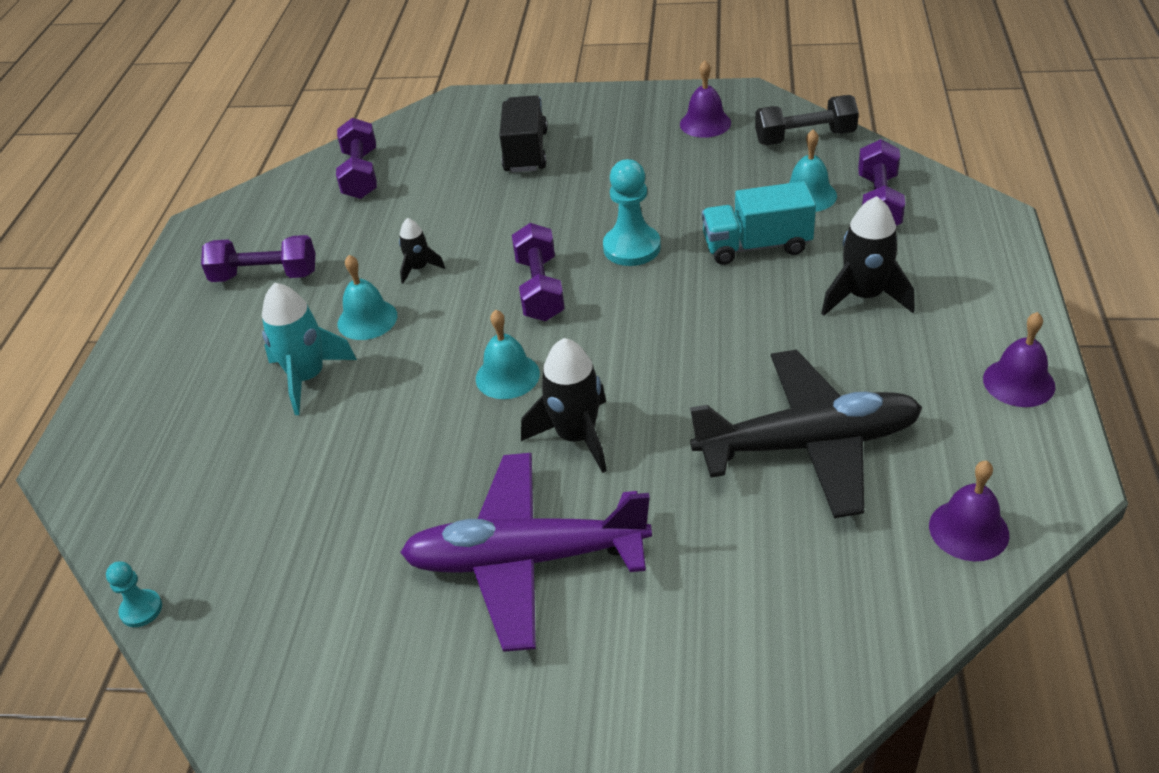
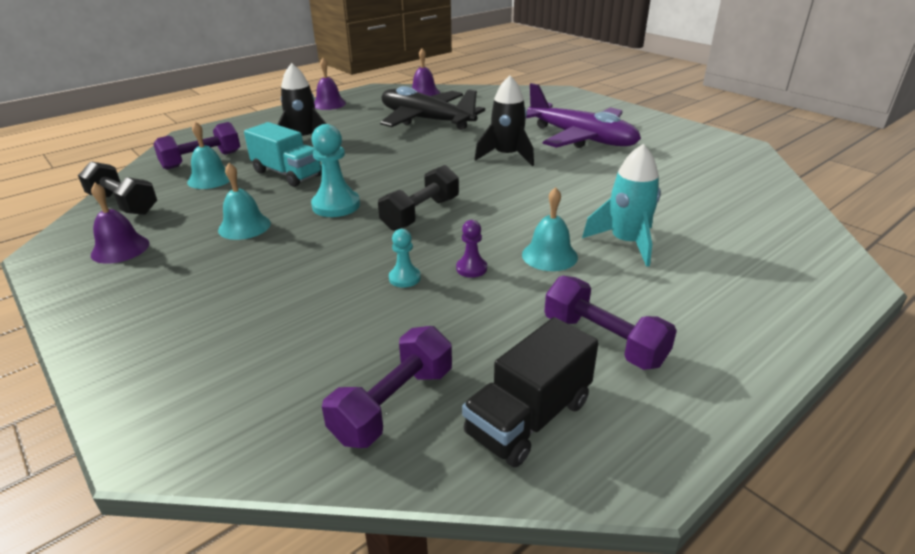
camera: 140 degrees left, 10 degrees down
(141, 609) = (794, 191): turquoise pawn -> turquoise pawn (404, 278)
(419, 268) = (471, 268): black rocket -> purple pawn
(507, 376) = (504, 187): turquoise bell -> turquoise bell (244, 226)
(526, 152) = (243, 314): black truck -> black truck (529, 418)
(540, 289) = (420, 214): purple dumbbell -> black dumbbell

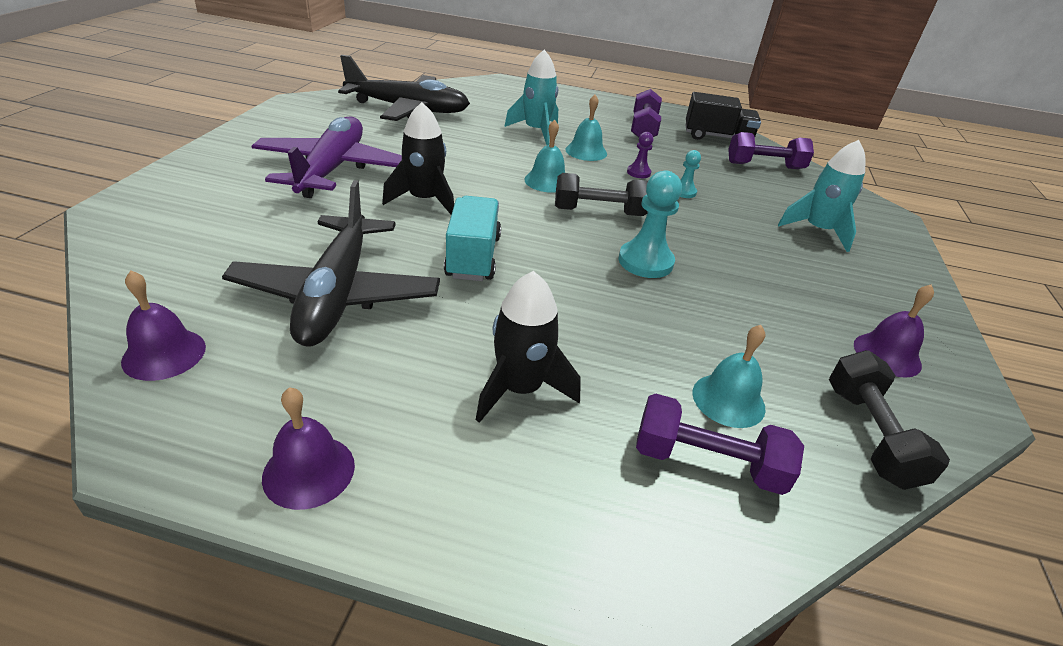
camera: 130 degrees left, 5 degrees up
(235, 330) = (817, 230): none -> turquoise rocket
(244, 226) = (749, 297): turquoise bell -> turquoise bell (547, 181)
(287, 174) = (632, 335): turquoise truck -> turquoise truck (473, 257)
(716, 187) = (408, 109): none -> black plane

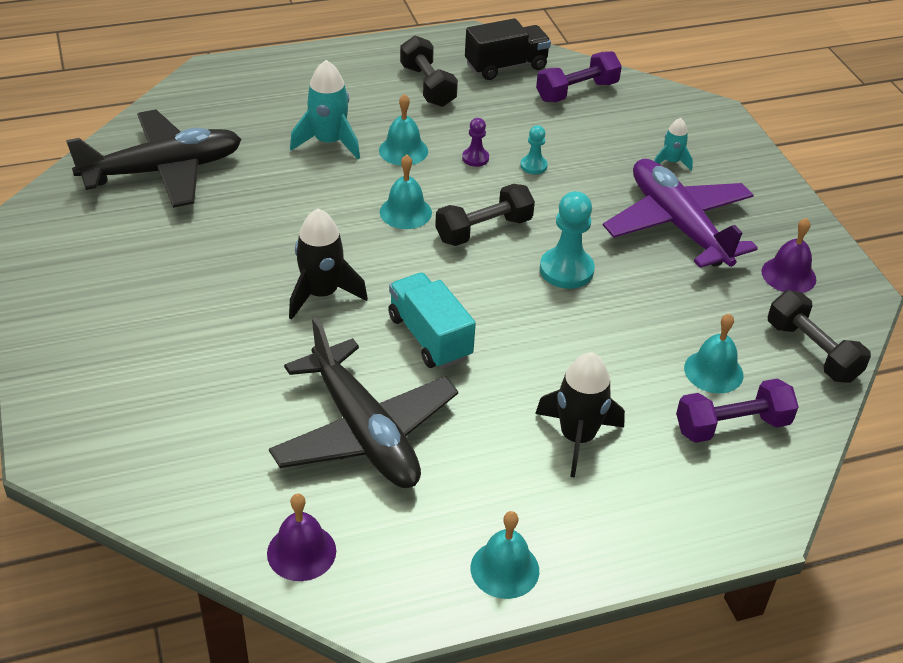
camera: 30 degrees left, 5 degrees up
(309, 471) = (504, 569): purple bell -> turquoise bell
(332, 169) = (191, 299): purple plane -> purple plane (678, 225)
(643, 128) = (427, 86): purple dumbbell -> black dumbbell
(817, 230) = (671, 162): turquoise rocket -> turquoise rocket, size x0.56

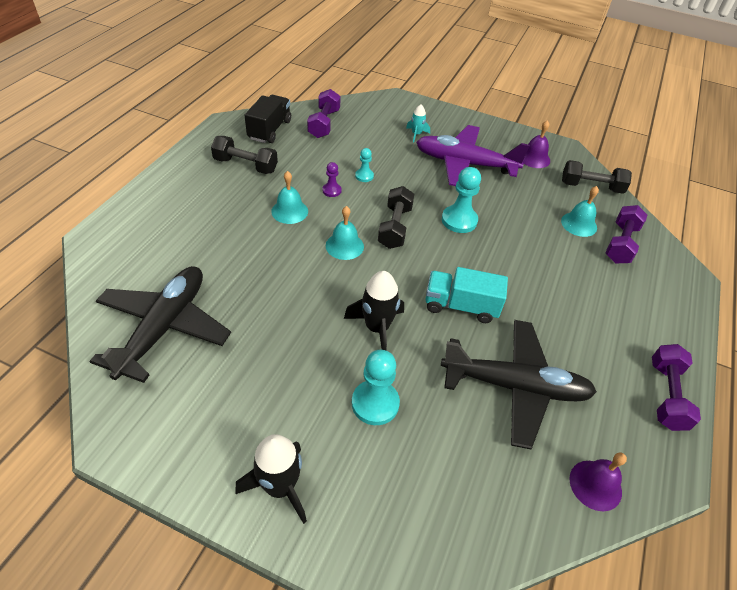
camera: 50 degrees left, 5 degrees up
(227, 342) = (375, 403): none -> turquoise pawn
(329, 142) = (241, 234): turquoise rocket -> none
(504, 569) = (666, 395): turquoise bell -> purple dumbbell
(577, 438) = (588, 301): black rocket -> black rocket (280, 487)

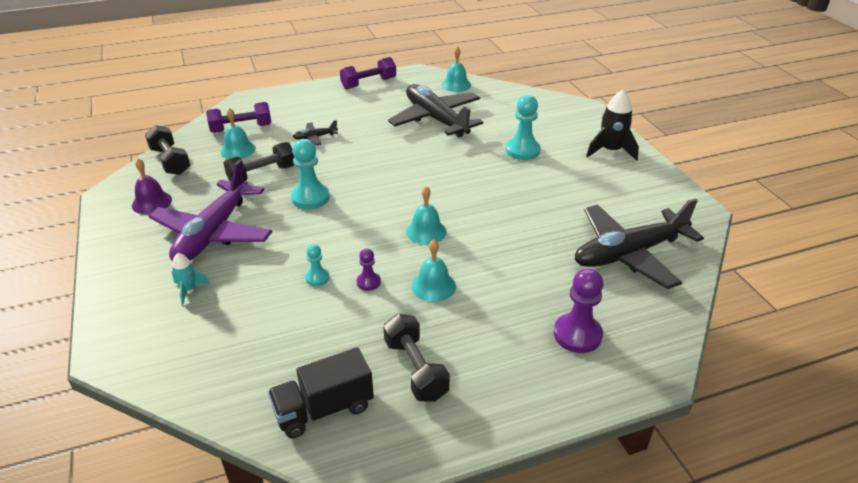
camera: 130 degrees left, 10 degrees down
(164, 234) = (577, 334): none -> purple pawn
(324, 123) = (250, 373): purple dumbbell -> none
(377, 328) = (474, 176): black rocket -> none
(395, 227) = (366, 221): black dumbbell -> black dumbbell (262, 174)
(461, 306) = (404, 158): turquoise truck -> none
(465, 164) = (213, 233): purple plane -> purple plane turned 45 degrees clockwise
(560, 276) = (315, 137): none -> black plane
(595, 485) = (456, 85): purple bell -> turquoise bell

